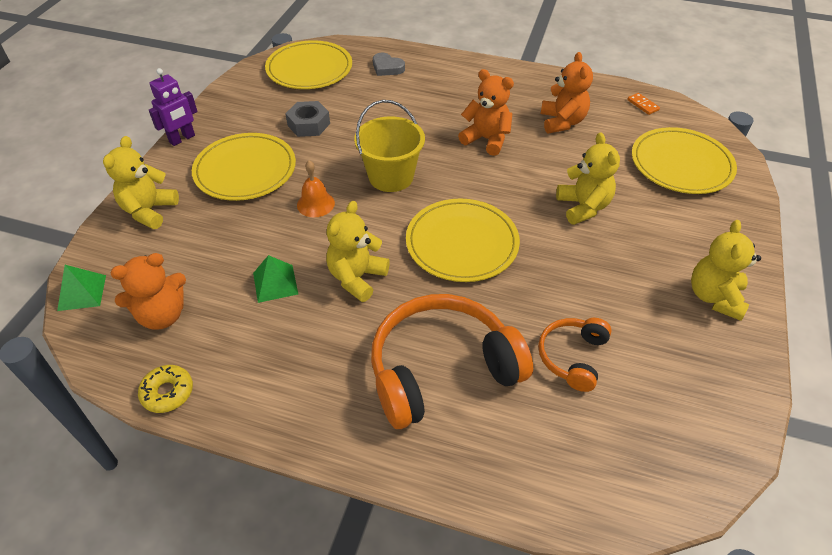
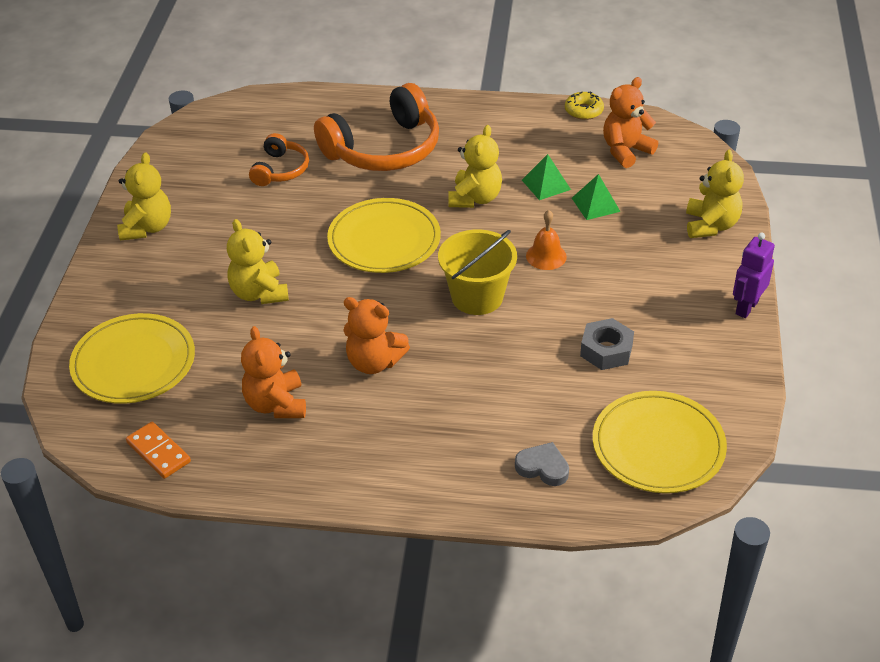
camera: 170 degrees right, 5 degrees down
(82, 292) = (707, 156): green pyramid -> green pyramid (595, 204)
(245, 170) = (644, 281): yellow plate -> none
(643, 105) = (158, 452): orange domino -> orange domino, size x1.53

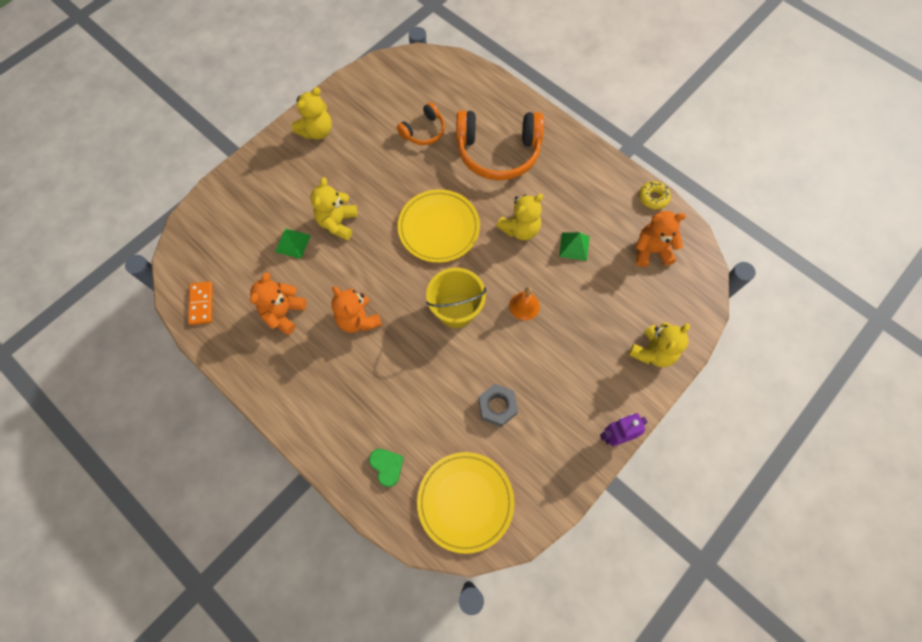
camera: 35 degrees right, 25 degrees up
(133, 363) = (236, 230): yellow plate -> none
(543, 467) = (387, 466): grey heart -> green heart
(595, 204) = (591, 284): green pyramid -> green pyramid (293, 243)

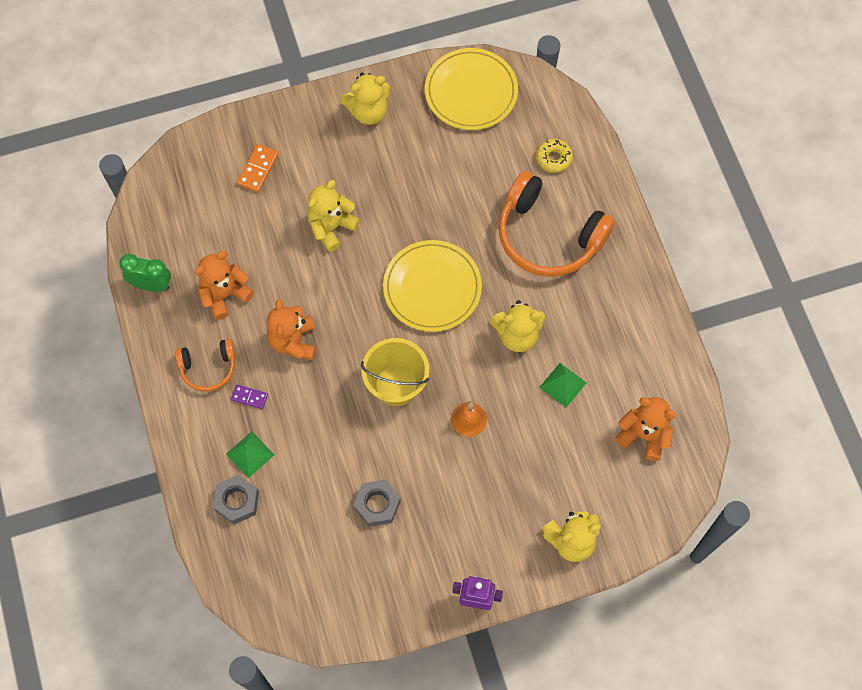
camera: 30 degrees right, 0 degrees up
(201, 304) = (152, 242): orange domino -> orange domino (258, 169)
(219, 336) = (152, 285): none -> green clock
(293, 243) = (274, 225): green pyramid -> green pyramid (250, 454)
(349, 379) = (249, 397): none -> purple domino
(387, 466) = (237, 501): green heart -> grey nut
(423, 131) = (482, 170): orange headphones -> orange headphones (208, 368)
(465, 501) = (290, 576): yellow plate -> yellow plate (471, 92)
(653, 198) = (687, 378): yellow donut -> yellow donut (554, 158)

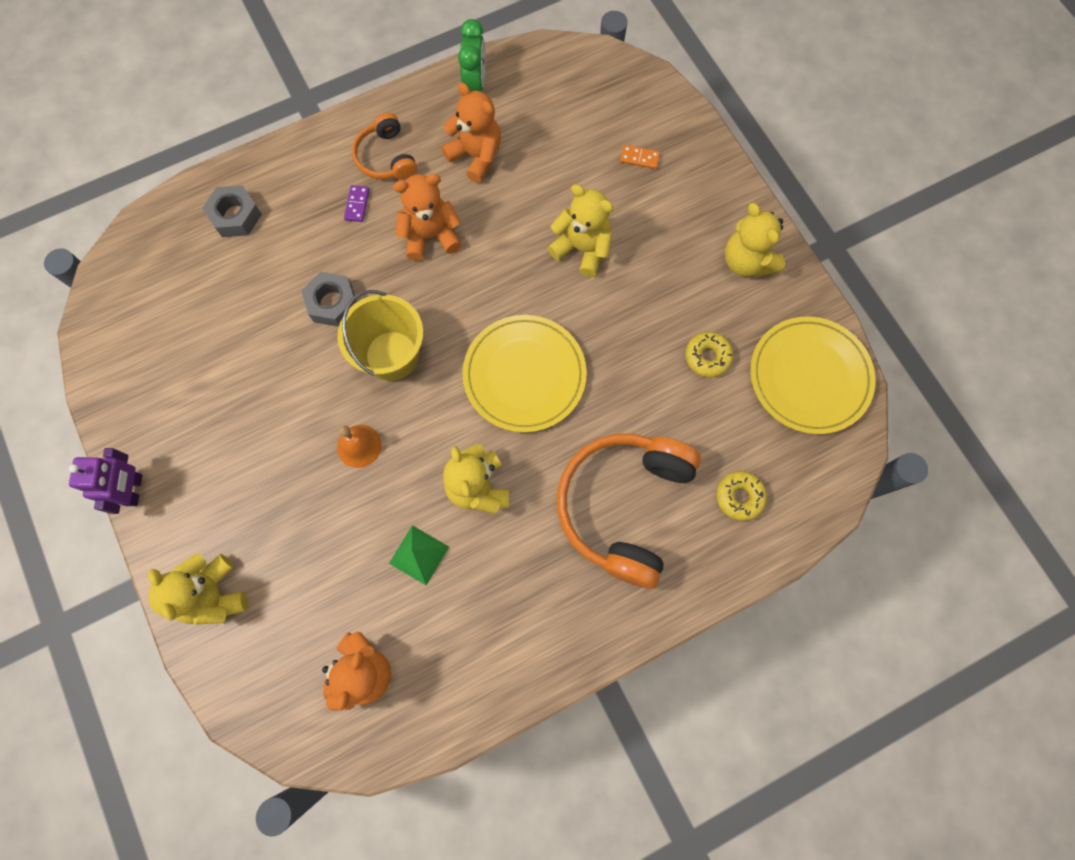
camera: 80 degrees right, 5 degrees up
(250, 454) = (291, 218): green pyramid -> none
(258, 169) = (639, 158): orange domino -> orange domino, size x0.65
(377, 505) = (243, 360): grey nut -> grey nut (332, 303)
(442, 156) = (707, 357): none -> yellow donut

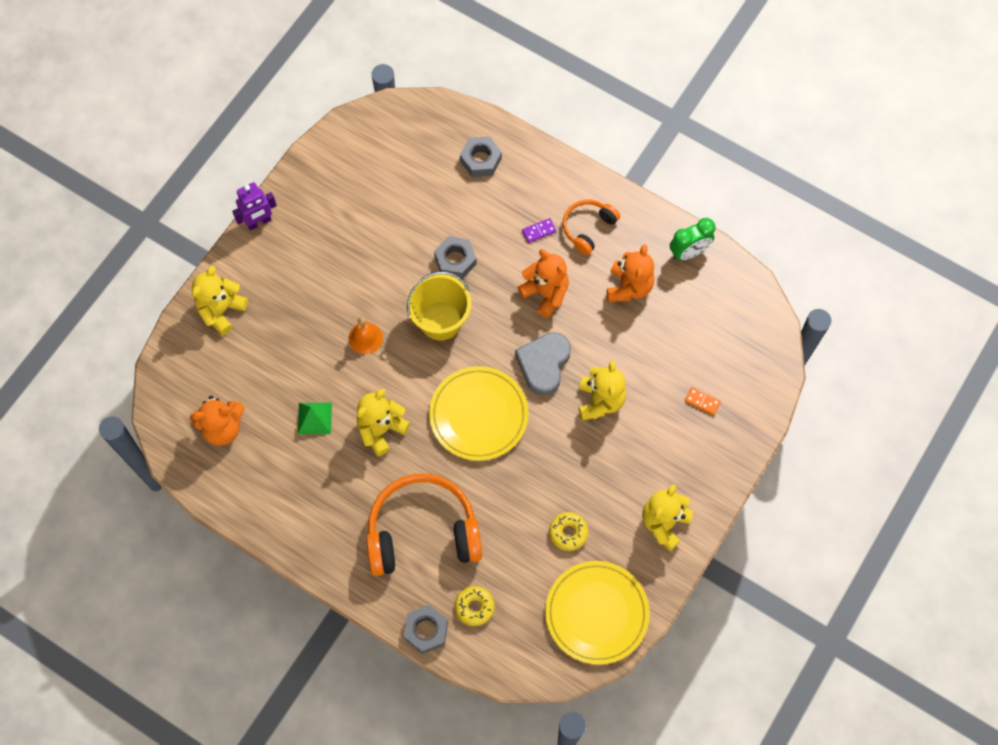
camera: 60 degrees right, 5 degrees down
(508, 280) = (544, 364): none -> grey heart
(639, 158) = (702, 401): orange domino -> orange domino turned 45 degrees counterclockwise
(740, 564) = (426, 631): none -> grey nut

